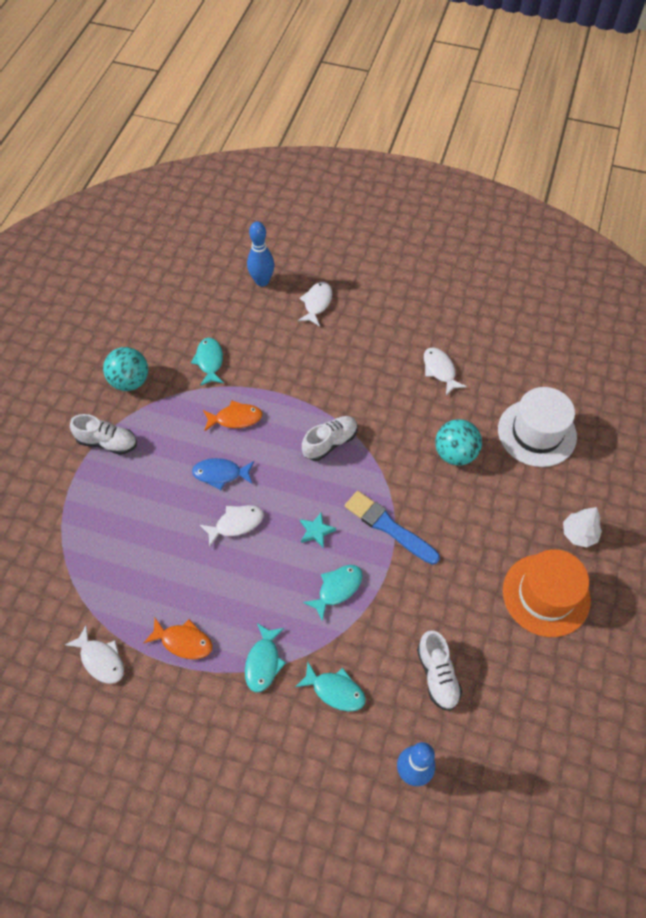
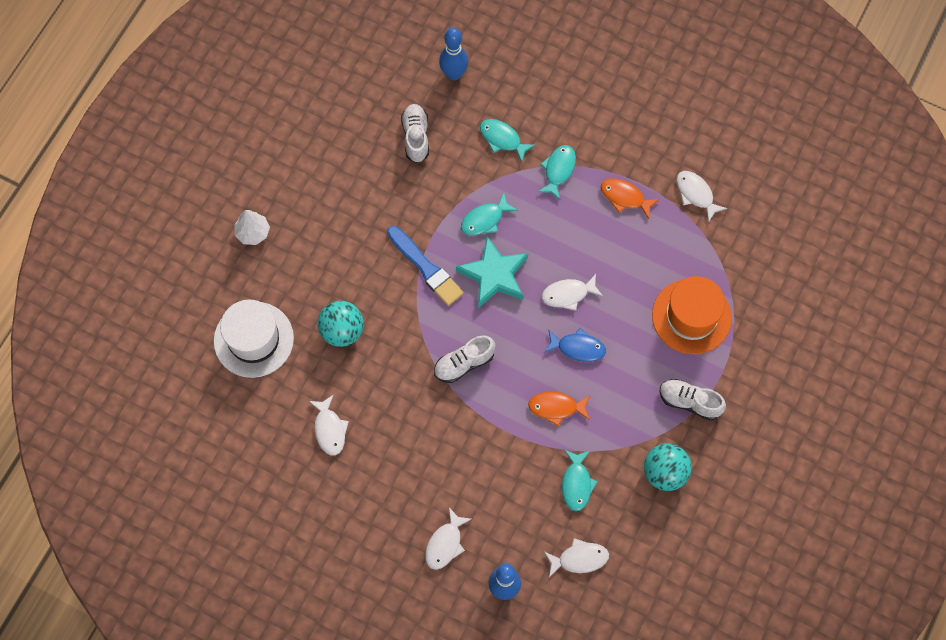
camera: 170 degrees left, 10 degrees up
(201, 309) = (579, 559): none -> white fish
(316, 531) = (494, 275): turquoise star -> turquoise star, size x2.09
(546, 595) = (303, 185): orange hat -> orange hat (691, 316)

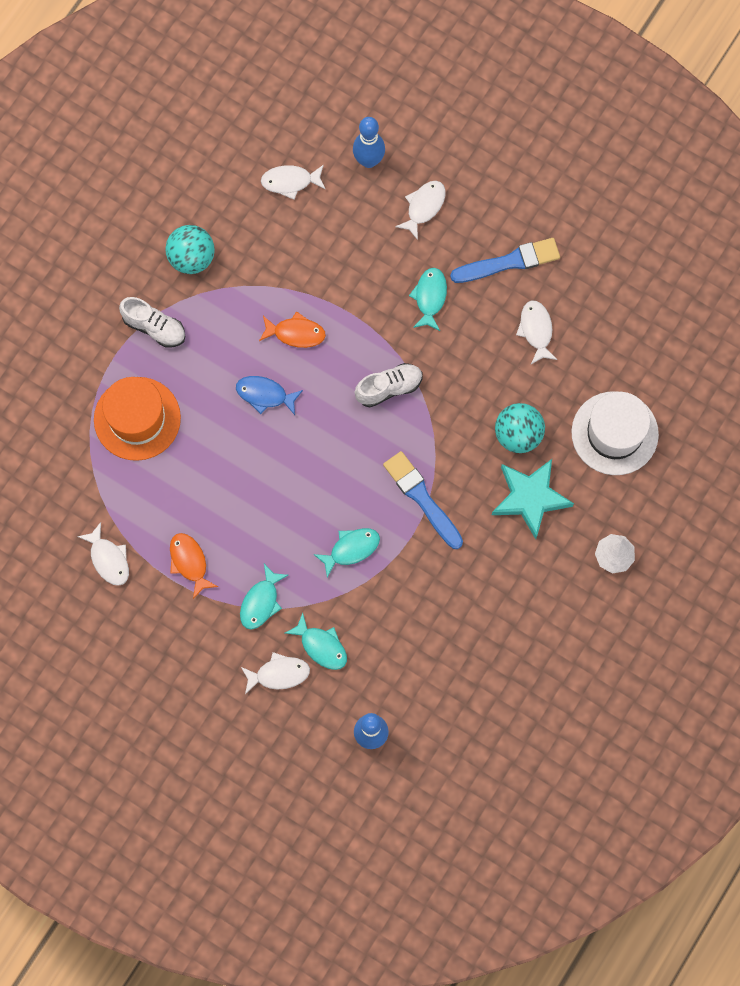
camera: 175 degrees left, 5 degrees up
(358, 494) = (509, 262): none -> blue brush
(416, 137) = (422, 657): white shoe -> none
(494, 275) = (347, 483): turquoise star -> turquoise star (530, 498)
(568, 294) = (268, 455): white fish -> white fish (279, 674)
(576, 484) = (284, 254): turquoise fish -> turquoise fish (430, 297)
(625, 197) = (189, 562): orange fish -> orange fish turned 150 degrees counterclockwise

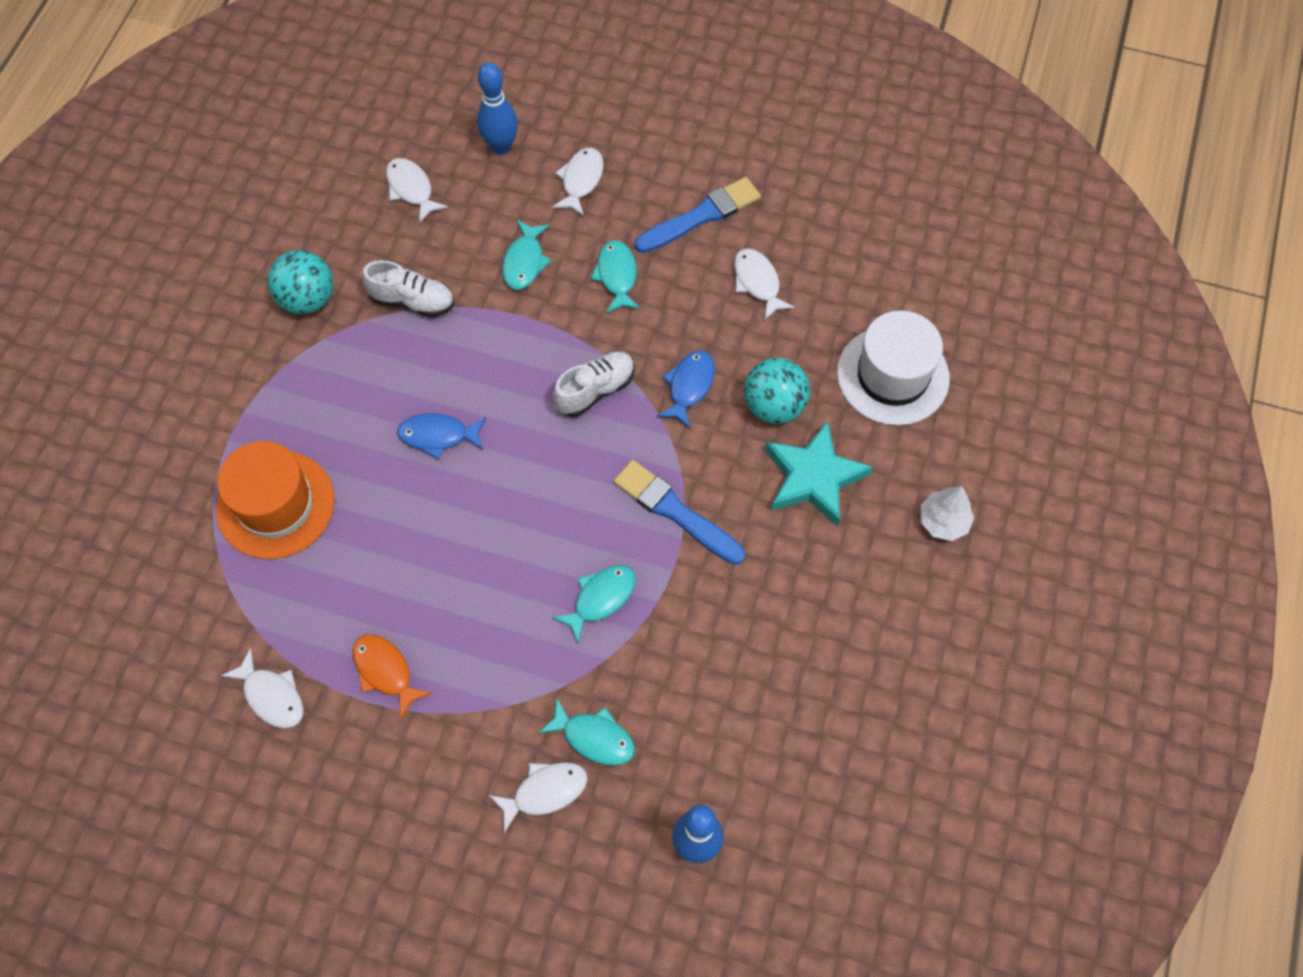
camera: 15 degrees left, 10 degrees down
(154, 327) = (276, 389): white shoe -> white shoe (412, 301)
(261, 602) = (496, 699): turquoise fish -> turquoise fish (524, 262)
(290, 181) = (411, 189): white fish -> white fish turned 75 degrees clockwise
(295, 333) = (460, 354): orange fish -> none
(459, 403) = (689, 386): none -> blue fish

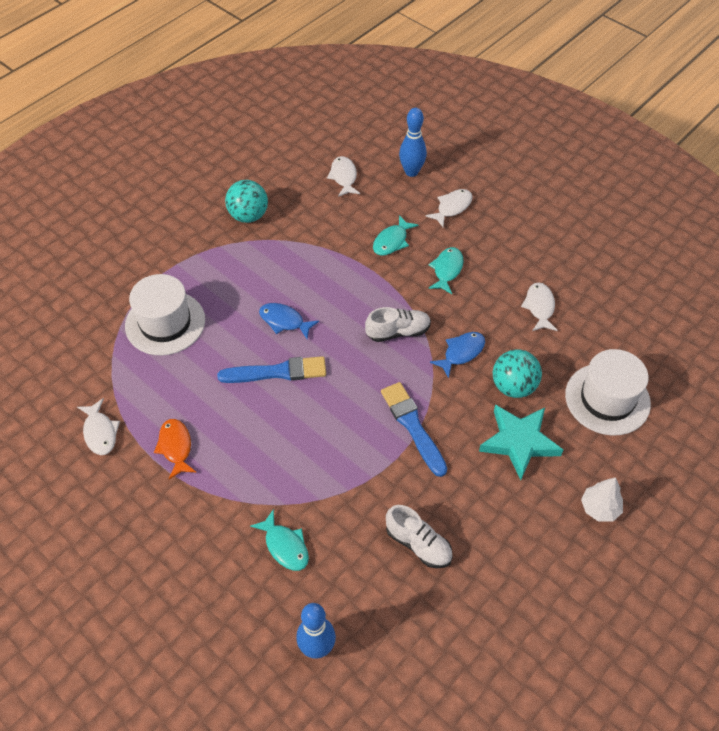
camera: 25 degrees right, 10 degrees down
(275, 504) = (165, 323): orange hat -> white hat
(412, 301) = (310, 239): white shoe -> white shoe (418, 544)
(545, 792) = (234, 566): white fish -> none
(600, 599) = (335, 460): turquoise fish -> none
(701, 216) = (520, 254): blue brush -> blue brush (277, 372)

